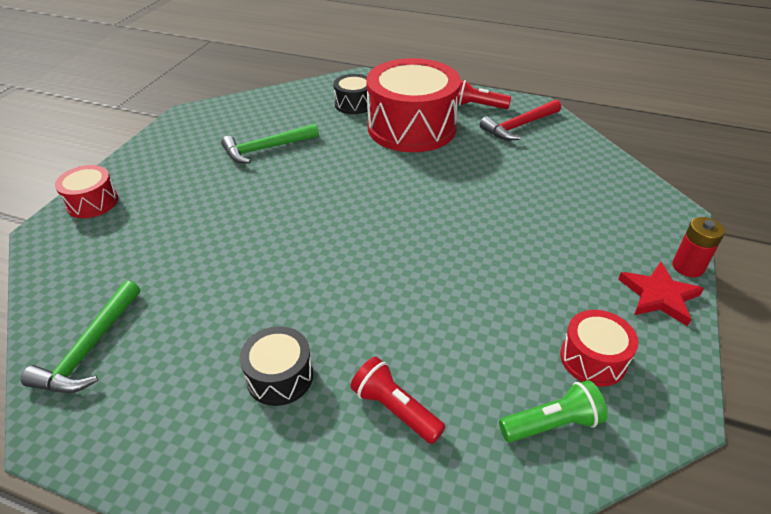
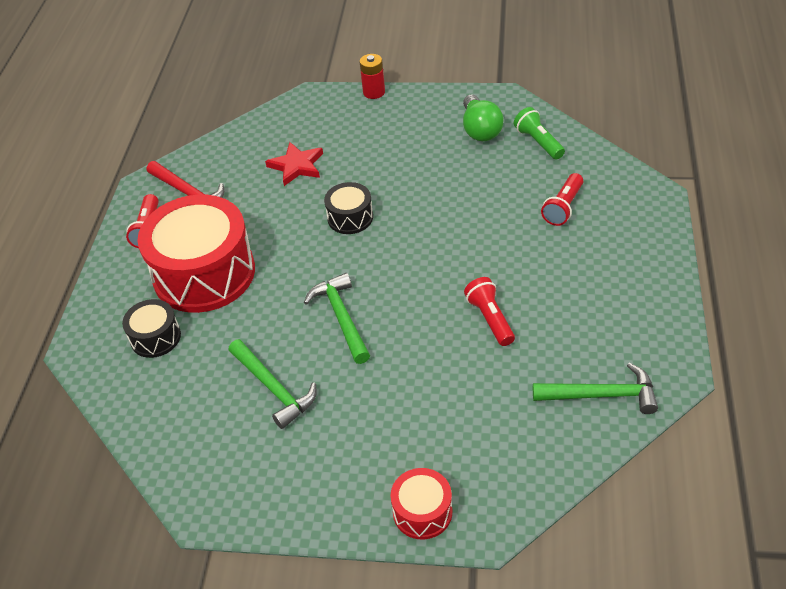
camera: 100 degrees left, 5 degrees up
(251, 286) = (490, 319): none -> red flashlight
(280, 377) = (568, 270): black drum -> black drum (350, 217)
(317, 190) = (341, 317): none -> green hammer
(593, 359) = (480, 129): red drum -> green light bulb
(659, 296) = (409, 104): red star -> red star (296, 166)

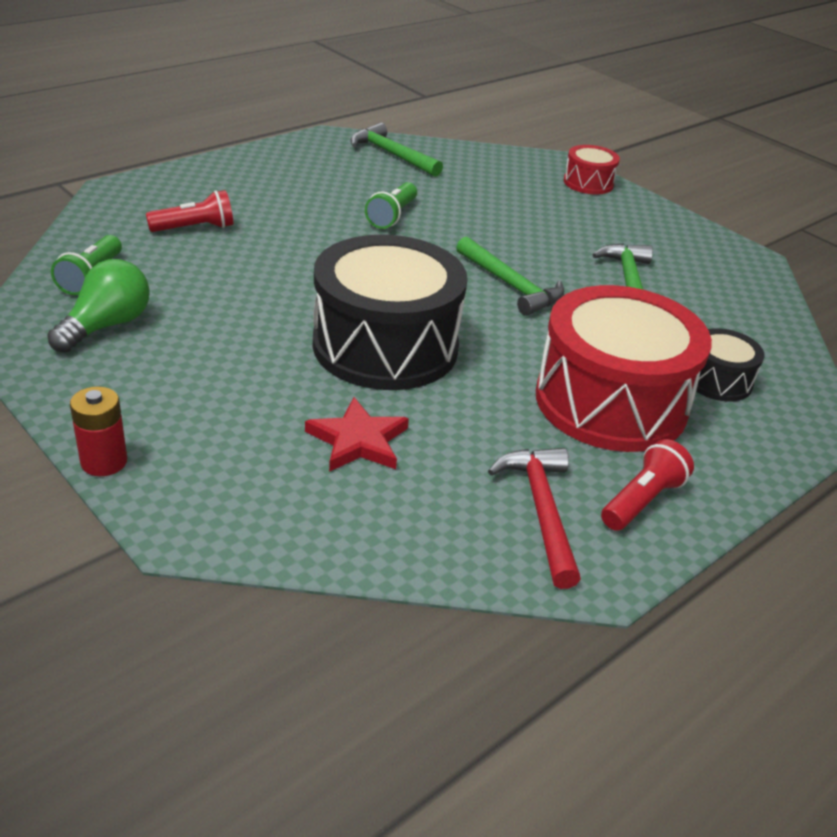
camera: 145 degrees left, 10 degrees down
(341, 317) = (511, 285): green hammer -> green hammer turned 60 degrees counterclockwise
(350, 217) = (385, 346): black drum -> black drum, size x2.14
(490, 319) = (392, 216): red flashlight -> green flashlight

